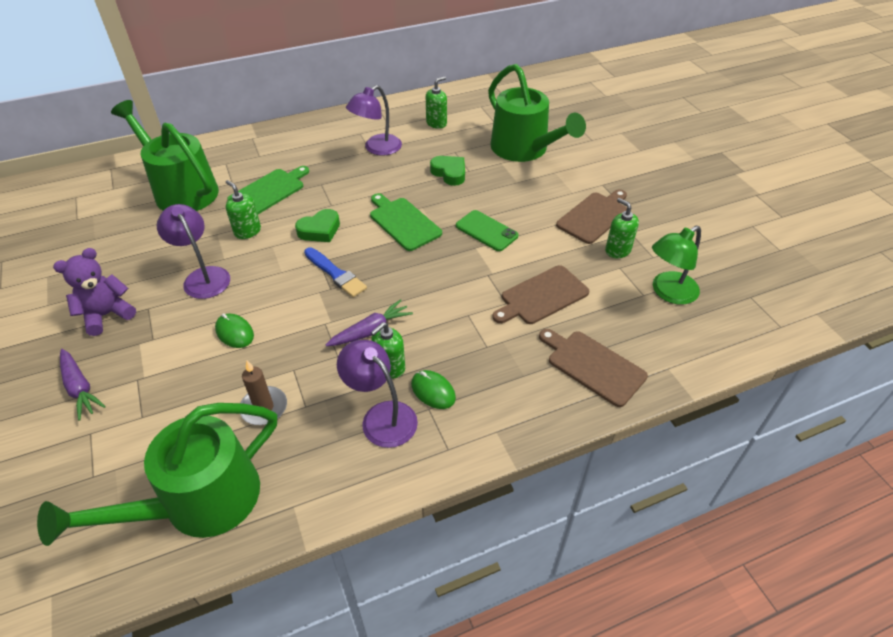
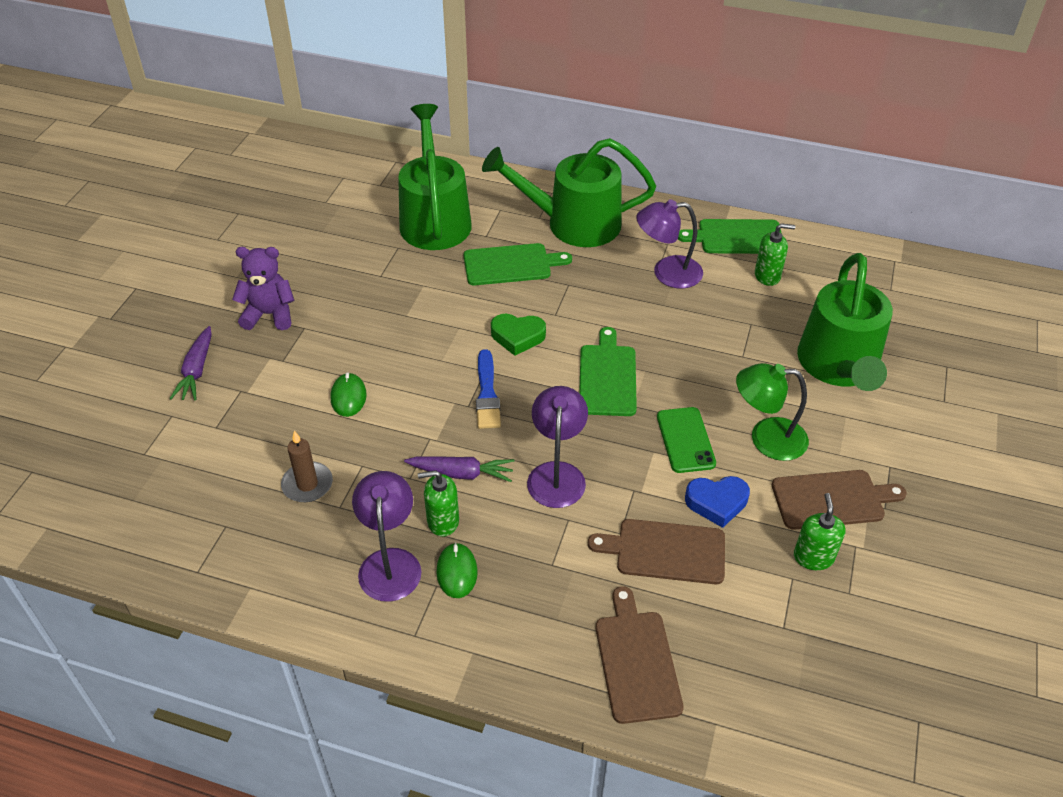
camera: 40 degrees right, 0 degrees up
(199, 502) = (191, 531): green watering can -> green watering can (573, 224)
(203, 276) = (373, 324): purple lamp -> purple lamp (557, 474)
(247, 231) = (451, 298): green soap dispenser -> none
(397, 111) = (736, 237): none -> green cutting board
(449, 173) = (717, 347): green heart -> none
(540, 253) = (717, 503): none -> blue heart
(668, 293) = (817, 645): green lamp -> green lamp (766, 438)

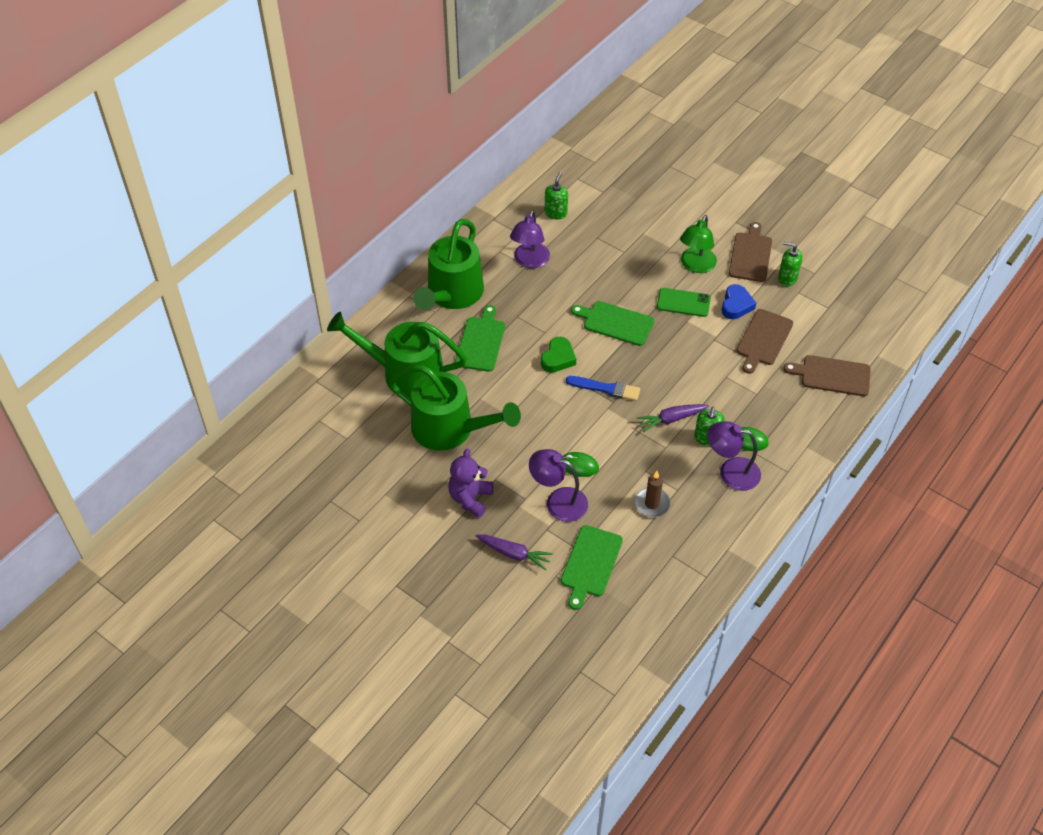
camera: 70 degrees left, 5 degrees up
(461, 473) = (671, 419): purple carrot -> purple carrot turned 135 degrees counterclockwise
(557, 474) = (688, 372): purple lamp -> purple lamp (558, 501)
(736, 237) = (510, 214): green cutting board -> green cutting board (590, 564)
(839, 366) = (651, 211): green watering can -> green watering can (450, 429)

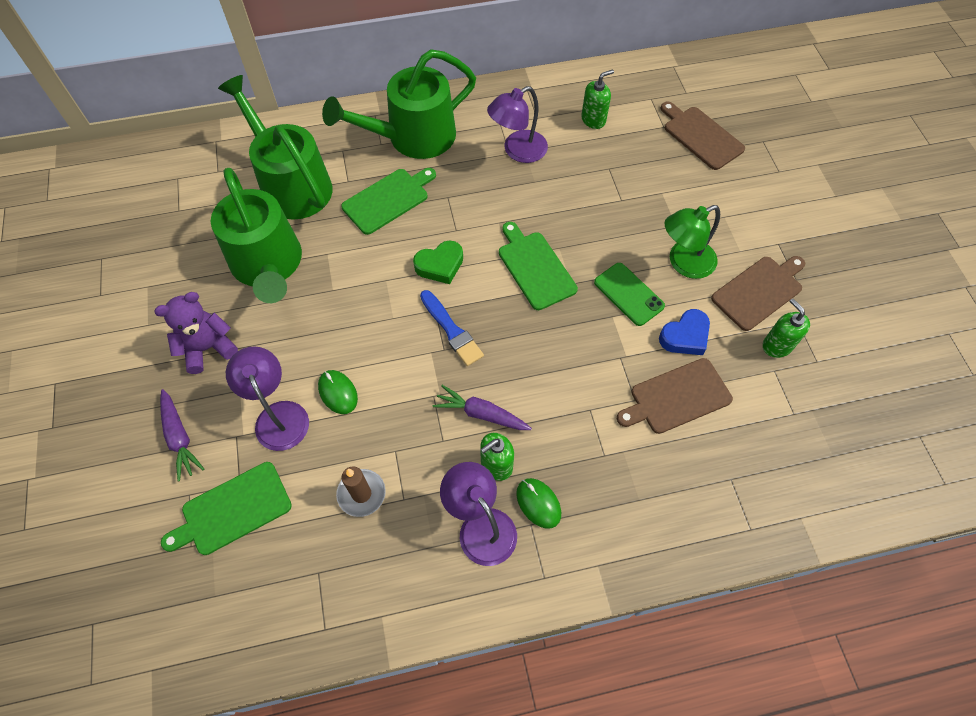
camera: 40 degrees right, 10 degrees up
(832, 375) = (717, 500): brown cutting board -> brown cutting board (701, 136)

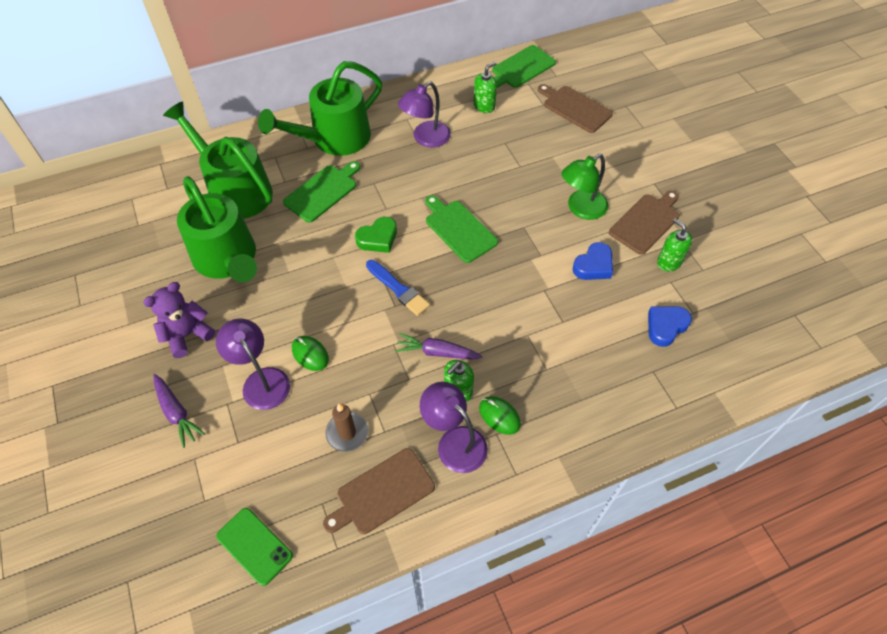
camera: 10 degrees left, 5 degrees down
(232, 510) = (236, 465): green cutting board -> green cutting board (521, 68)
(628, 294) = (541, 239): green phone -> green phone (254, 546)
(677, 397) = (596, 314): brown cutting board -> brown cutting board (382, 493)
(757, 426) = (665, 327): none -> blue heart

